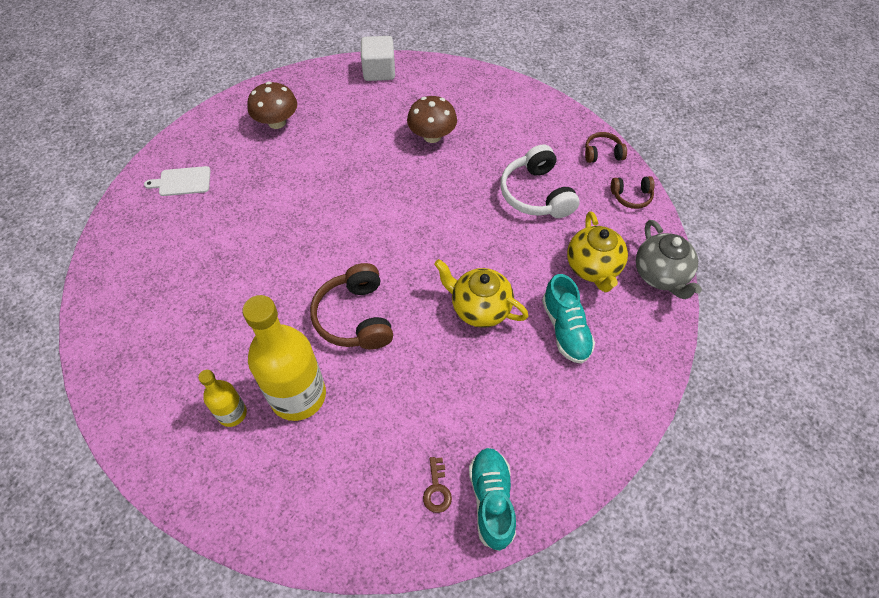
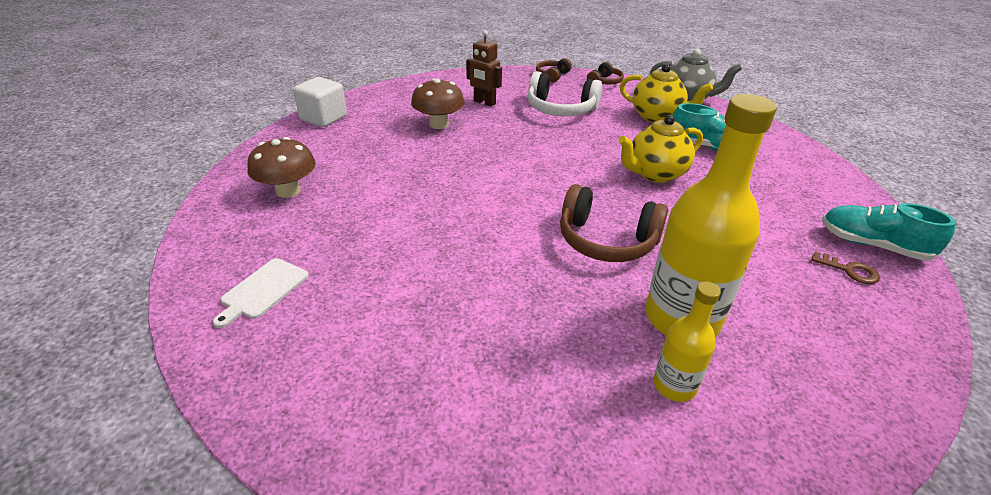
camera: 55 degrees left, 20 degrees down
(497, 140) = (484, 102): none -> brown robot

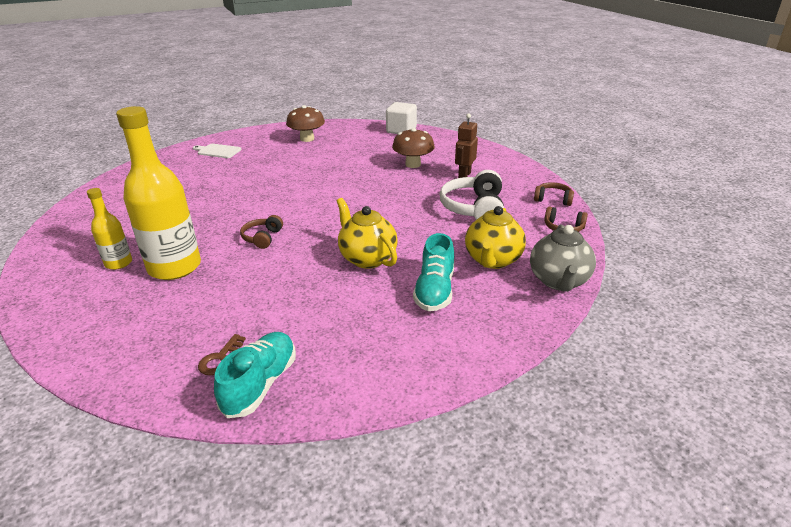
camera: 80 degrees right, 5 degrees down
(606, 240) = (262, 238): brown headphones -> brown headphones, size x0.54

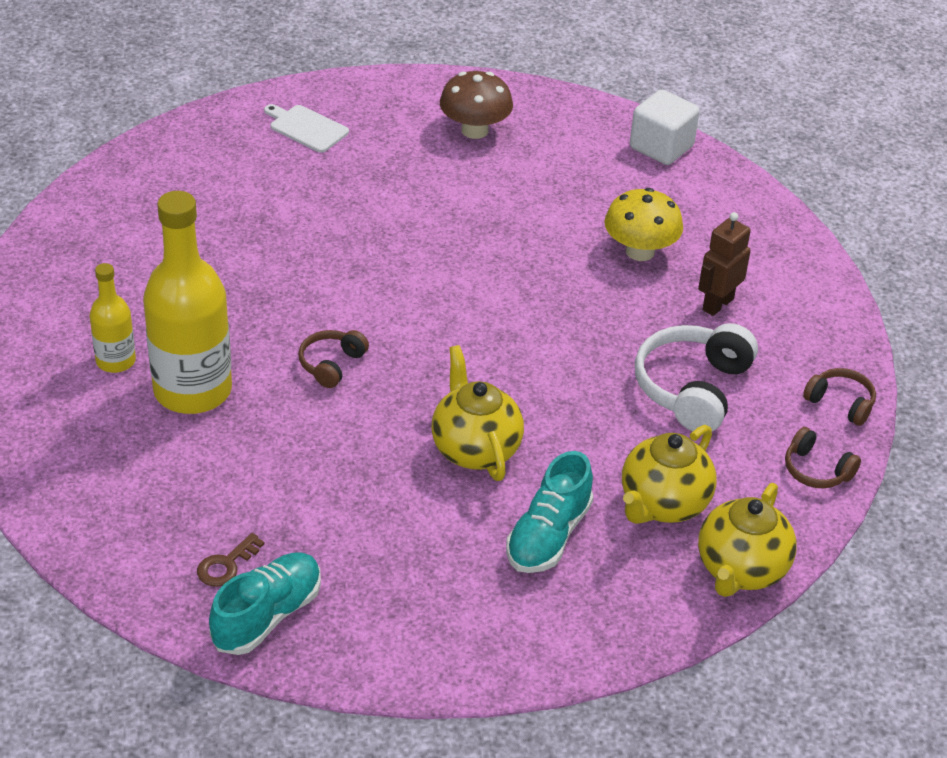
camera: 15 degrees right, 10 degrees up
(413, 164) = (640, 251): brown mushroom -> yellow mushroom
(559, 281) = (740, 570): grey teapot -> yellow teapot

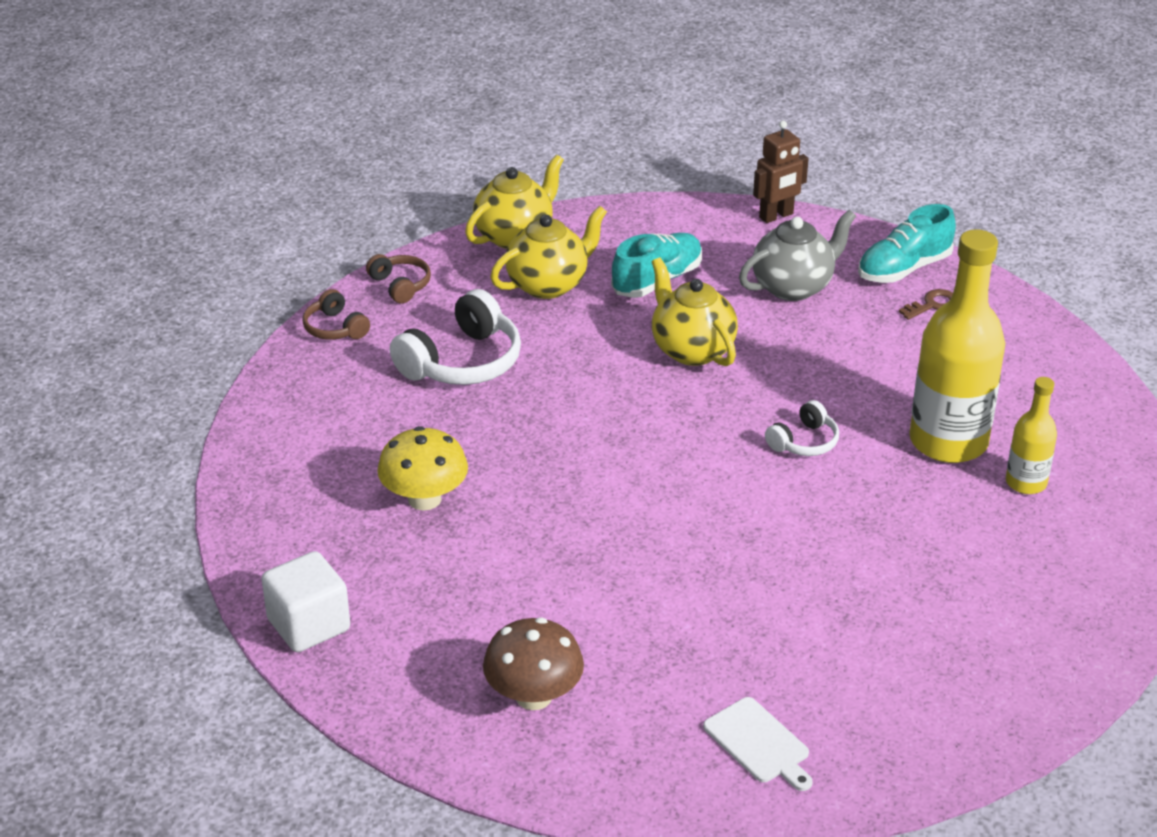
camera: 160 degrees left, 5 degrees down
(331, 364) = (804, 442): brown headphones -> white headphones
(391, 559) = (794, 287): none -> grey teapot
(475, 448) = (691, 349): yellow teapot -> yellow teapot turned 150 degrees clockwise
(717, 304) = (382, 431): brown robot -> brown robot (776, 216)

